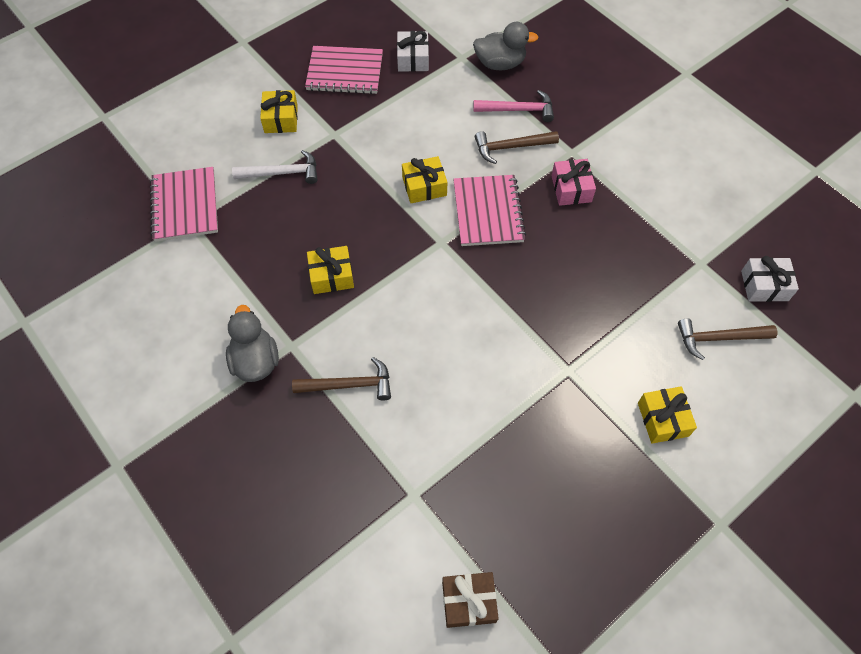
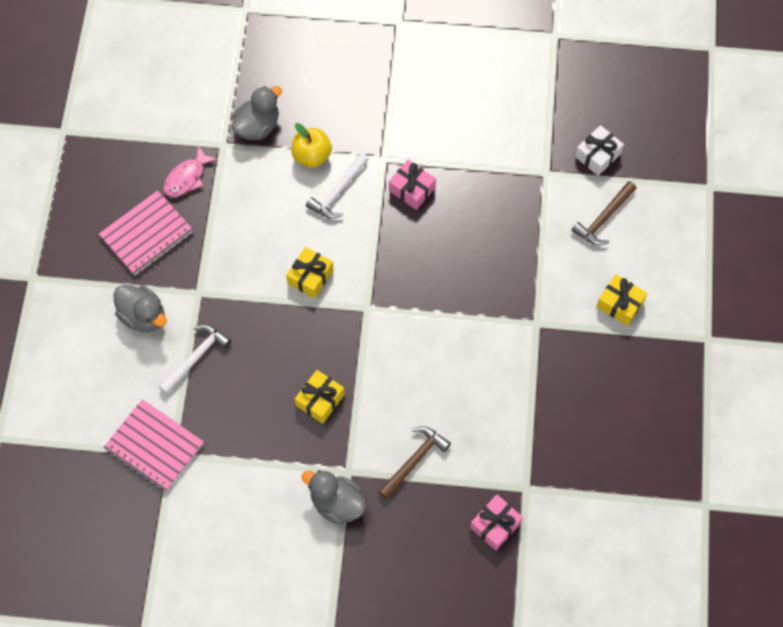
camera: 45 degrees left, 5 degrees up
(281, 119) = (143, 316): yellow gift -> grey duck
(354, 499) = (495, 525): none -> pink gift
(413, 59) = (187, 178): white gift -> pink fish
(469, 602) = (618, 516): brown gift -> none
(488, 212) = (374, 257): pink notebook -> none
(511, 147) = (338, 192): brown hammer -> white hammer
(518, 110) = (312, 156): pink hammer -> yellow apple

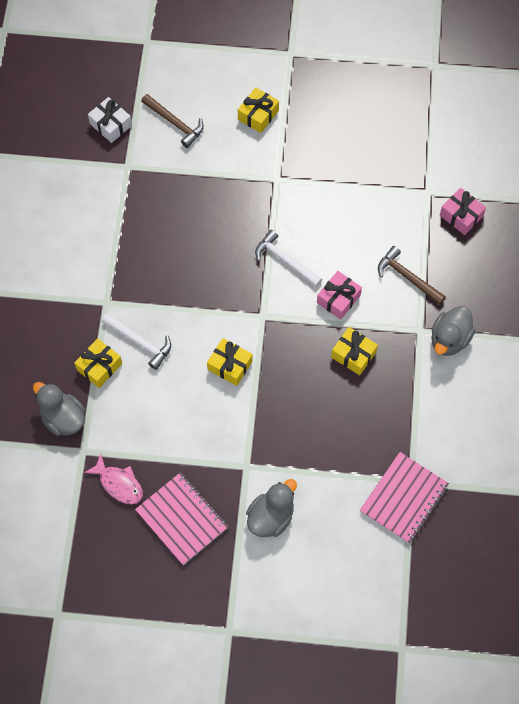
camera: 90 degrees left, 0 degrees up
(196, 357) = (313, 465): white hammer -> white hammer (285, 260)
(312, 156) = (99, 367): yellow apple -> yellow gift
(412, 189) = (140, 278): pink gift -> pink gift (338, 299)

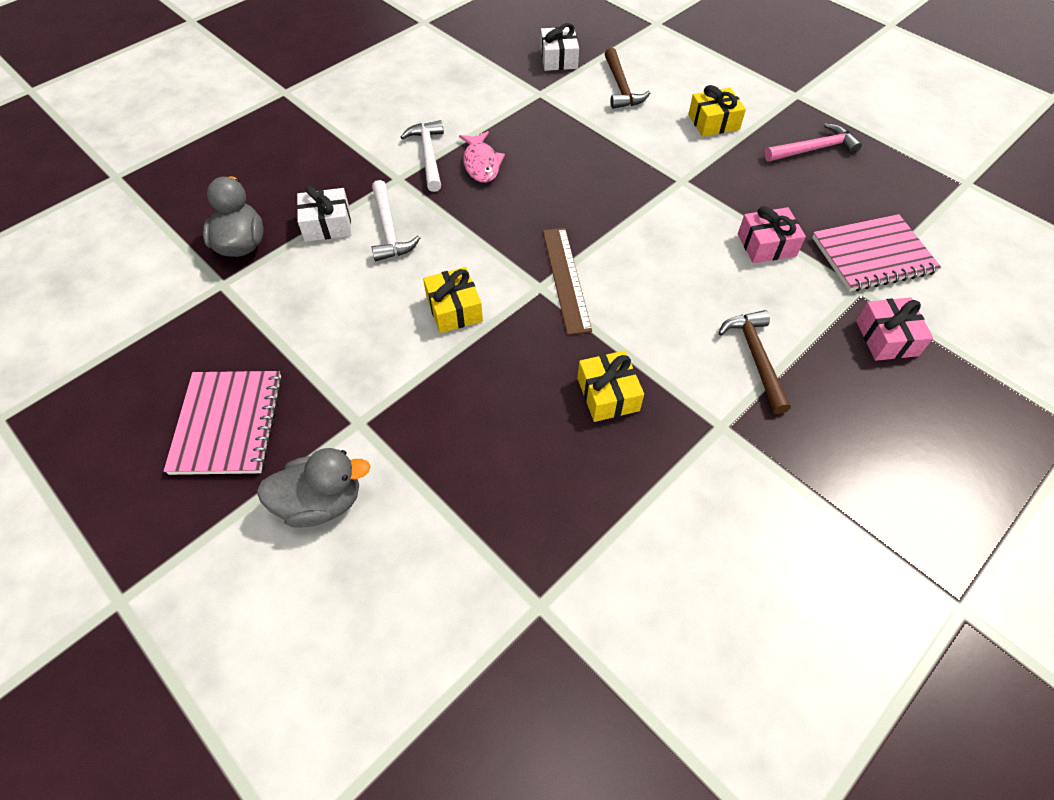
camera: 40 degrees right, 10 degrees down
(99, 367) = (327, 224): yellow gift -> white gift
(119, 484) = (214, 339): pink fish -> pink fish (481, 164)
(272, 300) = (566, 279): none -> brown ruler
(285, 260) = (619, 253): white hammer -> white hammer (428, 155)
(333, 97) = (814, 149): none -> pink hammer
(338, 299) = (645, 326): pink gift -> pink gift (766, 245)
(404, 498) = (508, 620): pink notebook -> pink notebook (872, 255)
(449, 339) = (754, 463): grey duck -> none

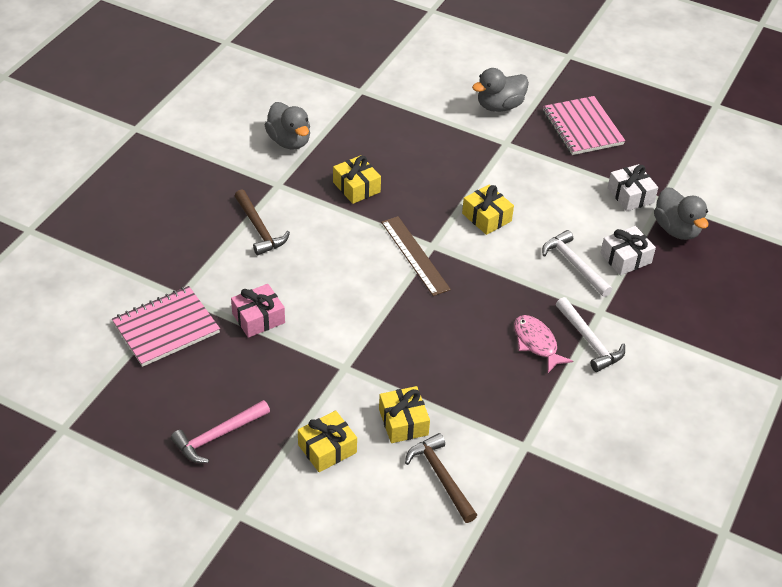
camera: 160 degrees right, 10 degrees down
(558, 59) = (529, 506): white gift -> white gift (630, 195)
(639, 128) = (403, 422): none -> yellow gift
(691, 509) = (289, 141): none -> grey duck
(886, 338) = (161, 262): pink gift -> none

